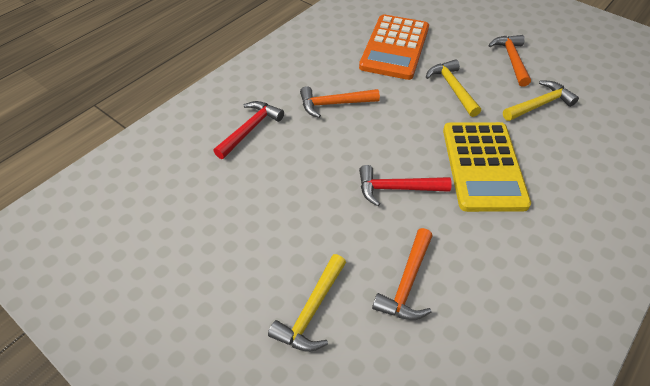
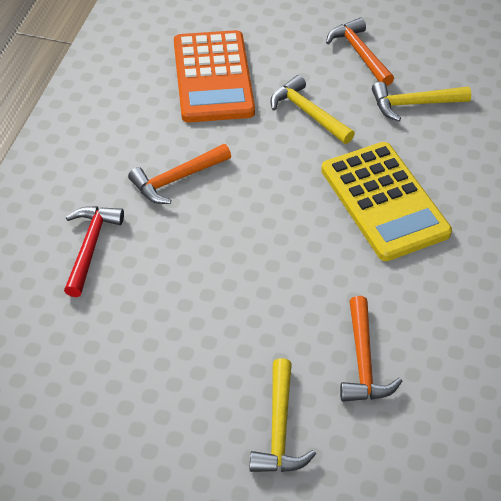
camera: 25 degrees left, 0 degrees up
(396, 189) = (303, 261): red hammer -> none
(539, 104) = (414, 104): yellow hammer -> yellow hammer turned 135 degrees counterclockwise

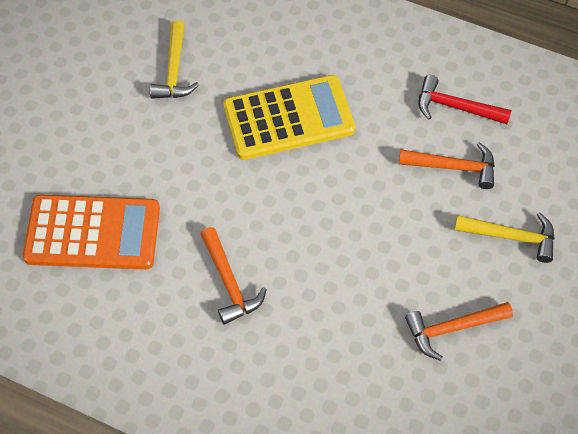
camera: 80 degrees left, 10 degrees up
(90, 247) = (302, 368): red hammer -> red hammer (455, 107)
(308, 113) = (165, 157): yellow hammer -> none
(359, 53) = (93, 99): orange hammer -> orange hammer (452, 328)

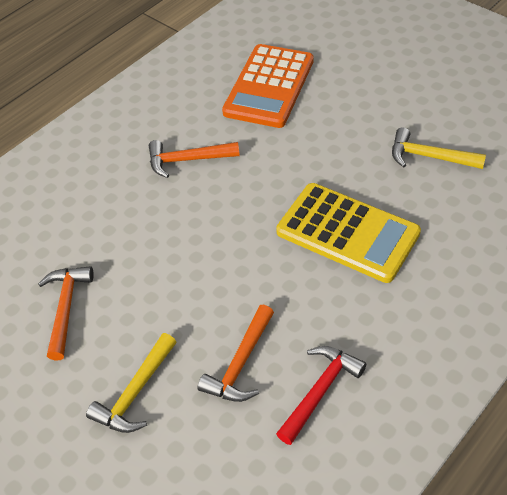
camera: 110 degrees right, 10 degrees down
(289, 118) = (347, 233): yellow calculator -> yellow calculator turned 60 degrees counterclockwise

